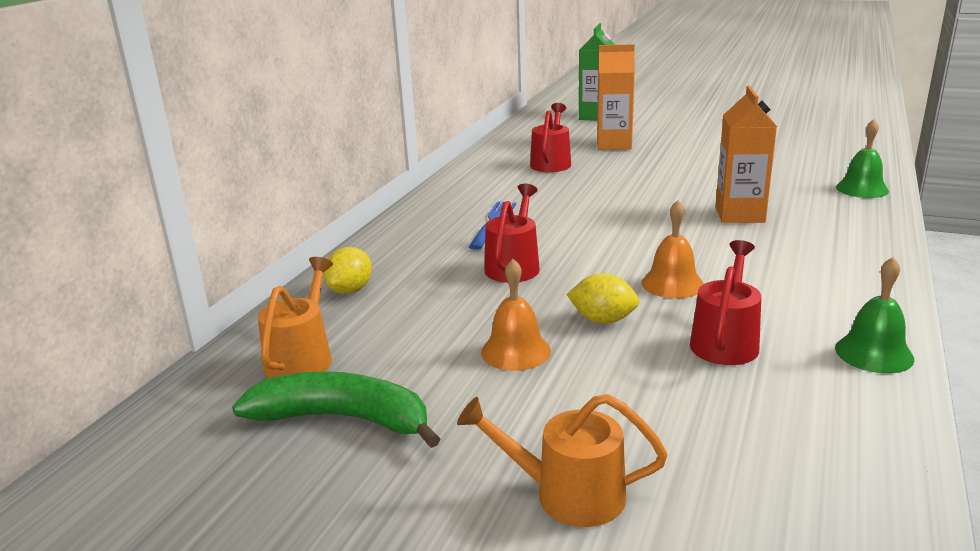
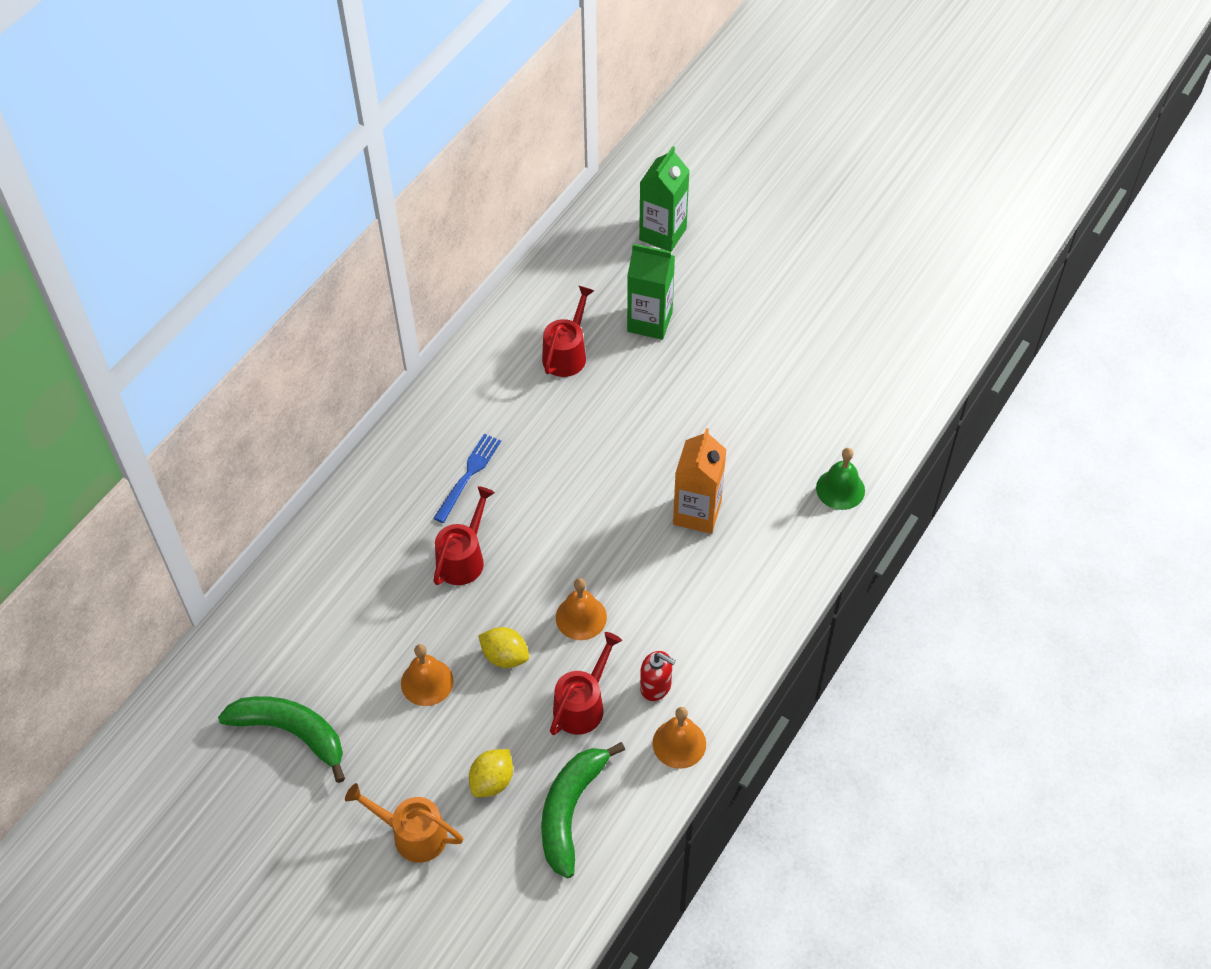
camera: 10 degrees right, 30 degrees up
(302, 358) = (272, 655): orange watering can -> none
(350, 290) = (321, 566): yellow lemon -> yellow lemon (492, 781)
(614, 144) = (649, 322): orange carton -> green carton
(787, 432) = (571, 810): none -> green banana
(801, 316) = (656, 686): none -> red soap dispenser
(874, 353) = (679, 743): green bell -> orange bell

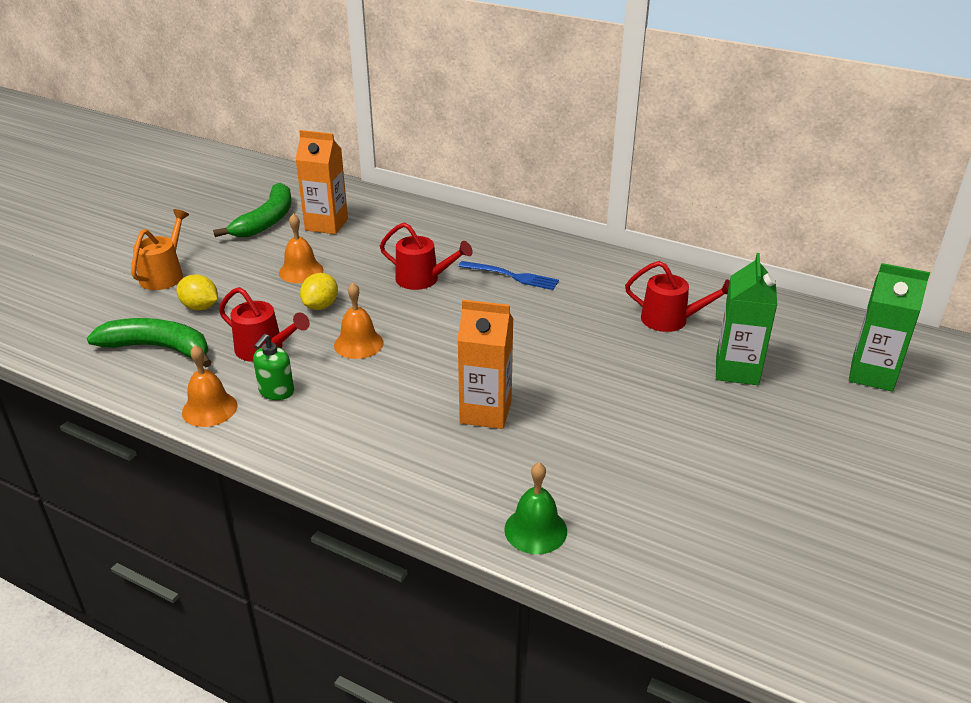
camera: 85 degrees right, 20 degrees down
(316, 661) = (326, 224): none -> orange carton
(656, 686) = (276, 392): red soap dispenser -> green soap dispenser

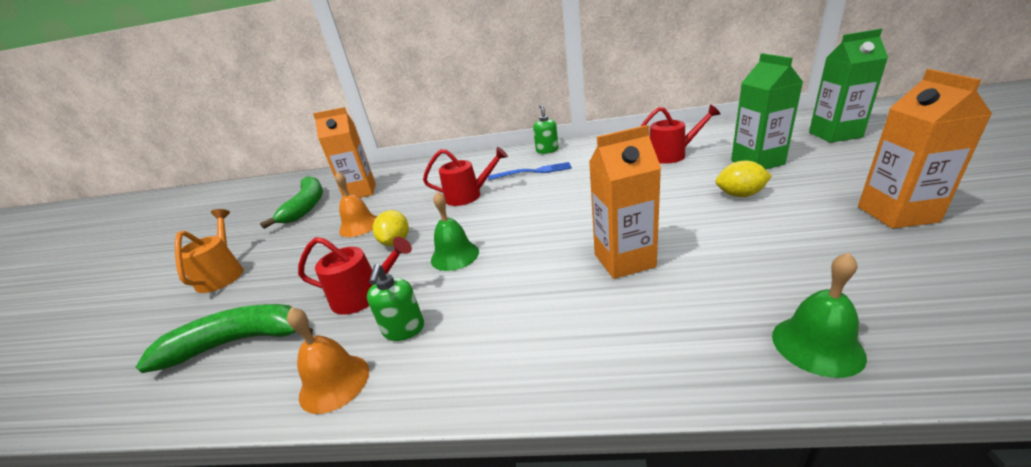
camera: 20 degrees left, 5 degrees down
(200, 307) = (273, 286): yellow lemon -> yellow lemon (740, 195)
(358, 344) = (454, 255): orange bell -> green bell
(556, 251) = (547, 150): none -> green soap dispenser
(760, 479) = (897, 214): none -> orange carton

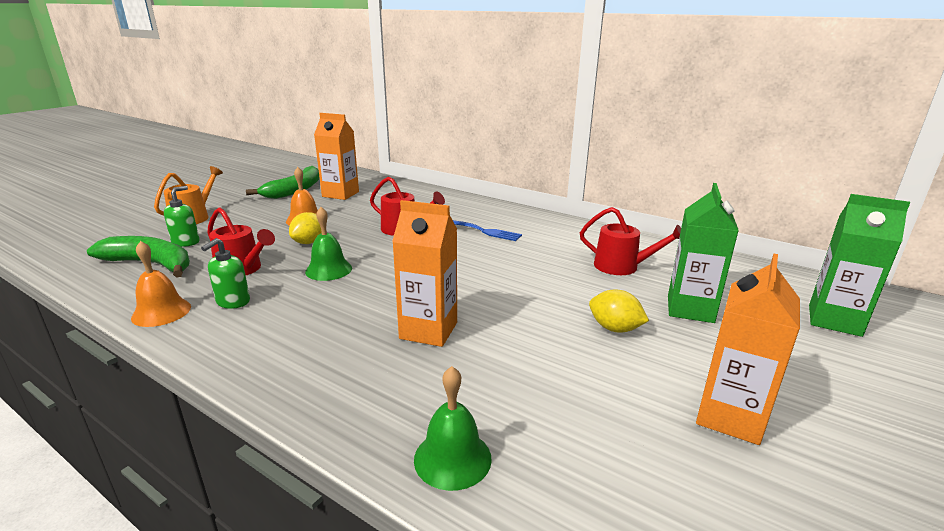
camera: 25 degrees right, 5 degrees down
(547, 150) = (523, 216): green soap dispenser -> green soap dispenser (186, 242)

